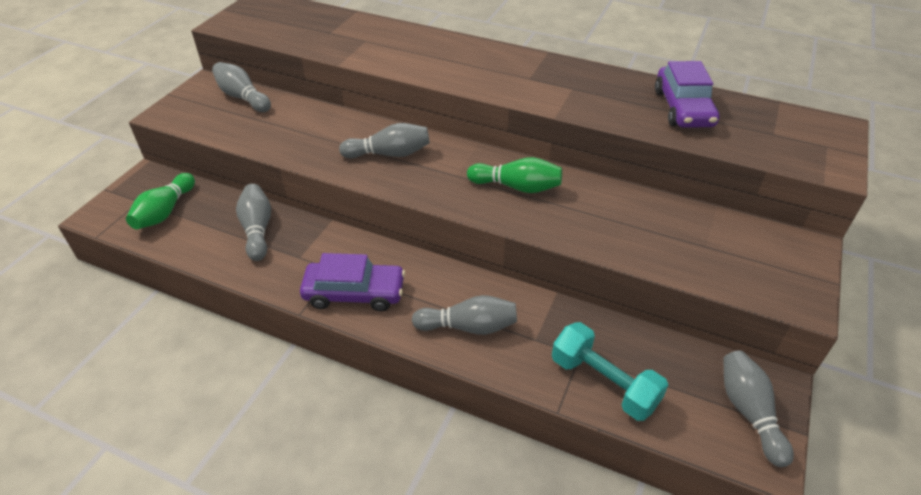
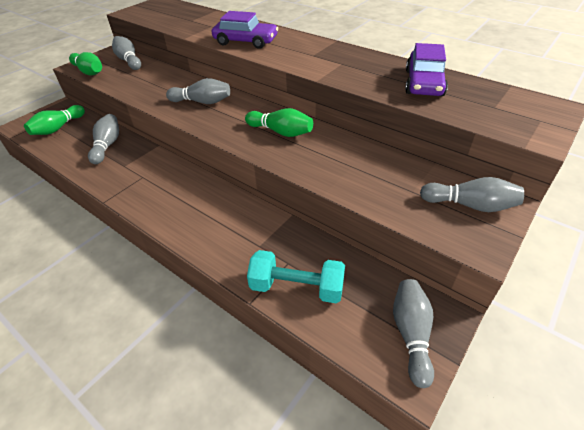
camera: 15 degrees right, 0 degrees up
(192, 122) = (89, 72): none -> green bowling pin
(354, 293) = (146, 194): purple car -> purple car (245, 41)
(468, 326) = (214, 228): grey bowling pin -> grey bowling pin (470, 205)
(603, 383) = (297, 287): turquoise dumbbell -> turquoise dumbbell turned 45 degrees counterclockwise

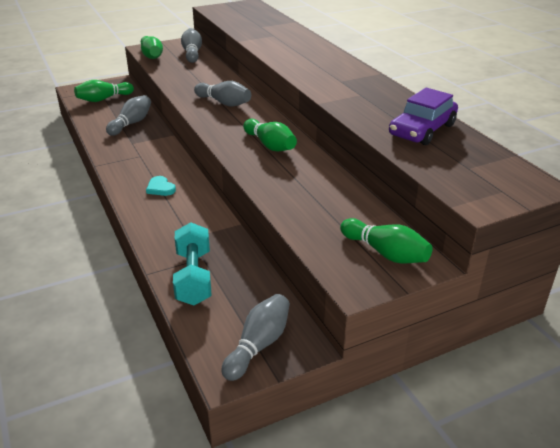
camera: 25 degrees right, 10 degrees down
(190, 204) = (160, 188): none -> turquoise heart
(245, 41) = (290, 55): purple car -> none
(297, 287) = (193, 277): turquoise dumbbell -> turquoise dumbbell turned 45 degrees clockwise
(470, 205) = (385, 253): grey bowling pin -> green bowling pin

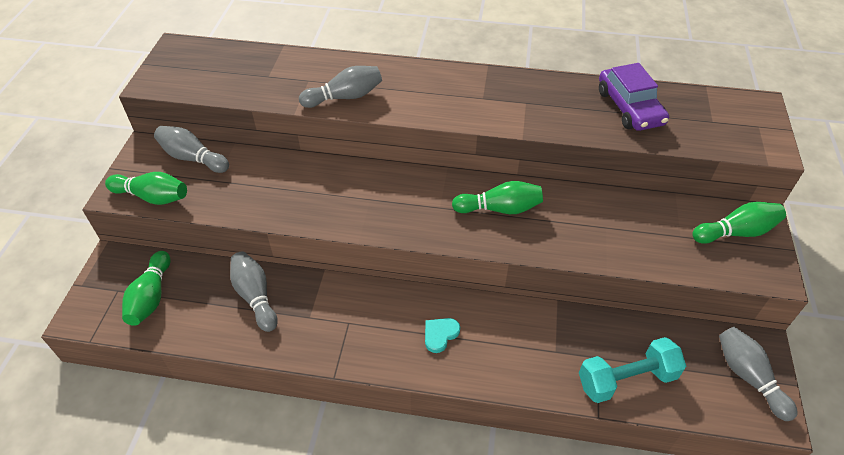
camera: 55 degrees left, 15 degrees up
(160, 188) = (440, 334): turquoise heart -> turquoise heart turned 135 degrees clockwise
(193, 277) = (626, 379): turquoise dumbbell -> turquoise dumbbell turned 45 degrees counterclockwise
(224, 103) = (368, 196): grey bowling pin -> grey bowling pin (345, 97)

